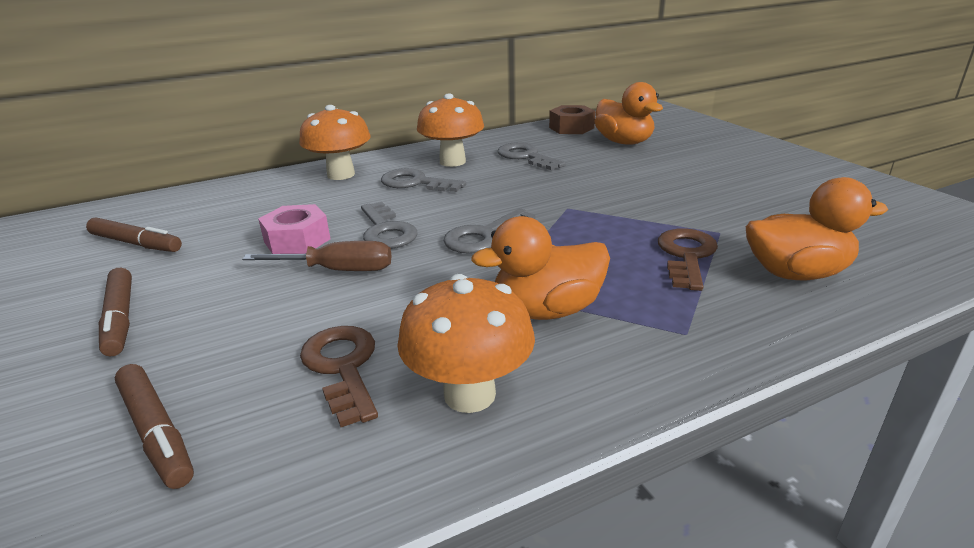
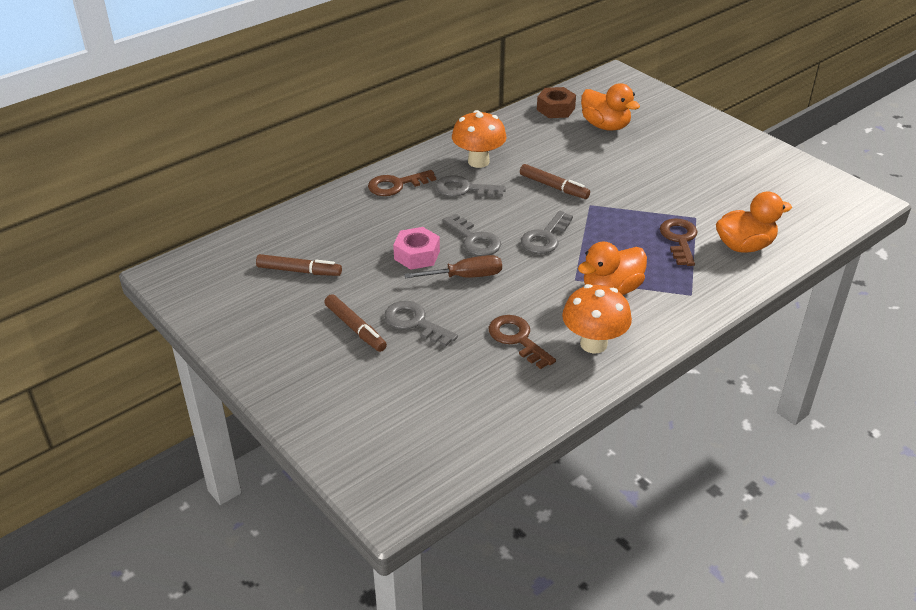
camera: 15 degrees left, 10 degrees up
(157, 432) = (447, 385): brown marker -> brown marker (553, 187)
(341, 174) = (396, 185): orange mushroom -> brown key
(526, 157) = (535, 151): grey key -> grey key (415, 323)

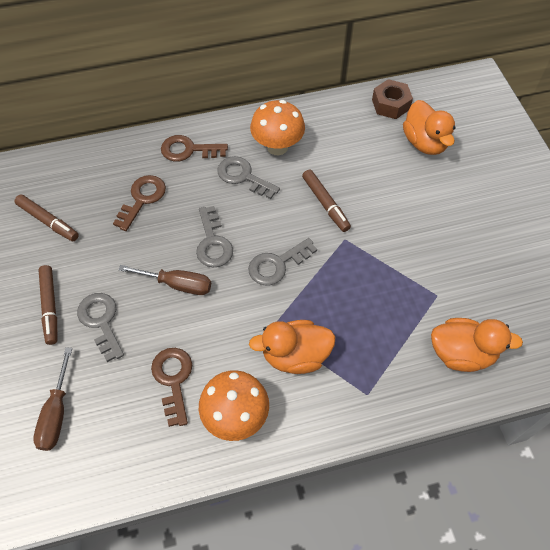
camera: 25 degrees right, 20 degrees up
(417, 255) = (153, 241): pink nut -> none
(427, 396) = (56, 413): none -> brown screwdriver
(679, 240) = (402, 318): brown key -> brown key (142, 199)

